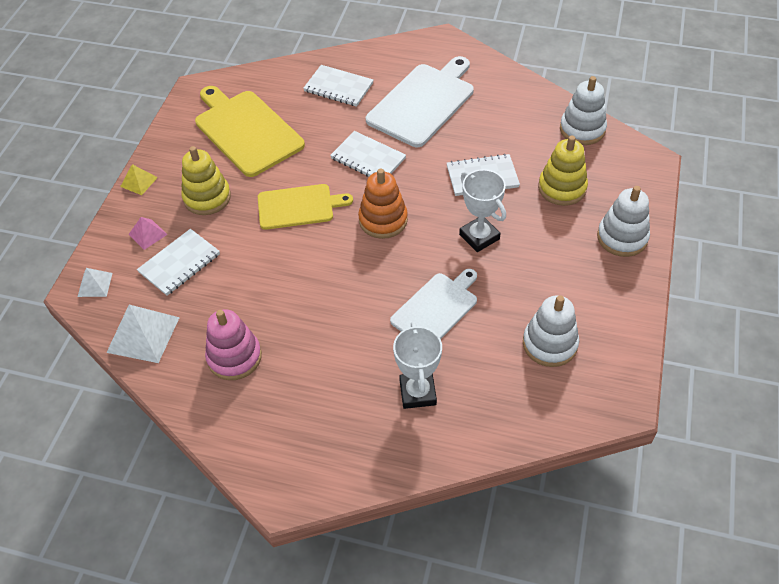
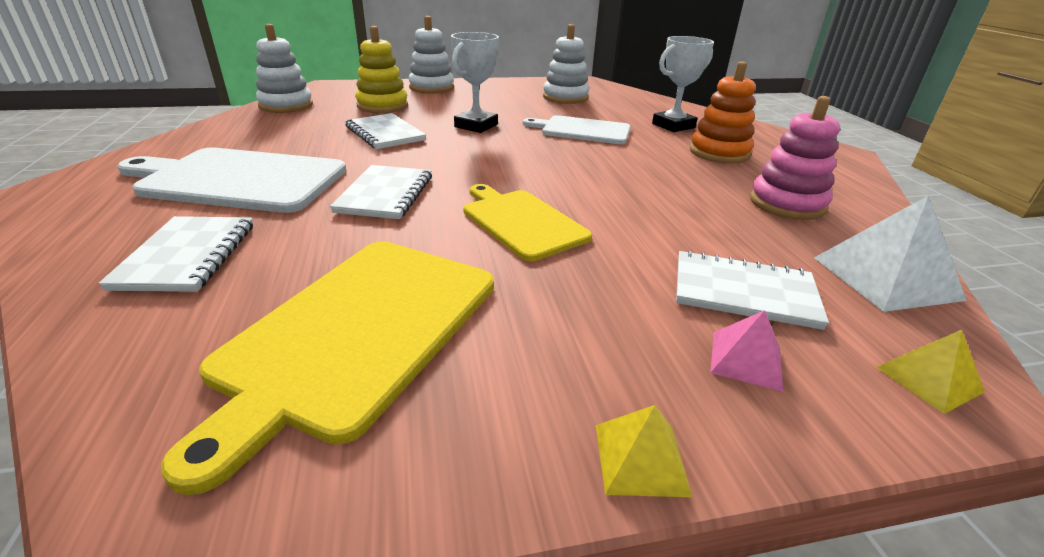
camera: 120 degrees left, 20 degrees down
(95, 284) = (929, 379): white pyramid -> yellow pyramid
(207, 197) = (584, 316): yellow stacking toy -> none
(383, 220) = (494, 167): orange stacking toy -> orange stacking toy (719, 153)

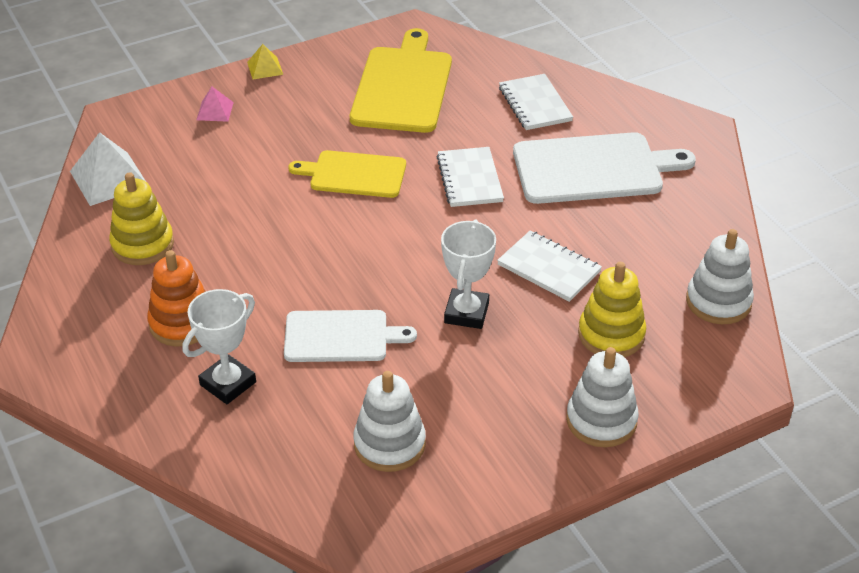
camera: 165 degrees right, 10 degrees up
(521, 222) = (354, 174): yellow cutting board -> yellow cutting board turned 150 degrees clockwise
(744, 292) = (205, 148): white notebook -> none
(787, 204) = (142, 244): pink stacking toy -> yellow stacking toy
(929, 379) = (129, 119): yellow pyramid -> none

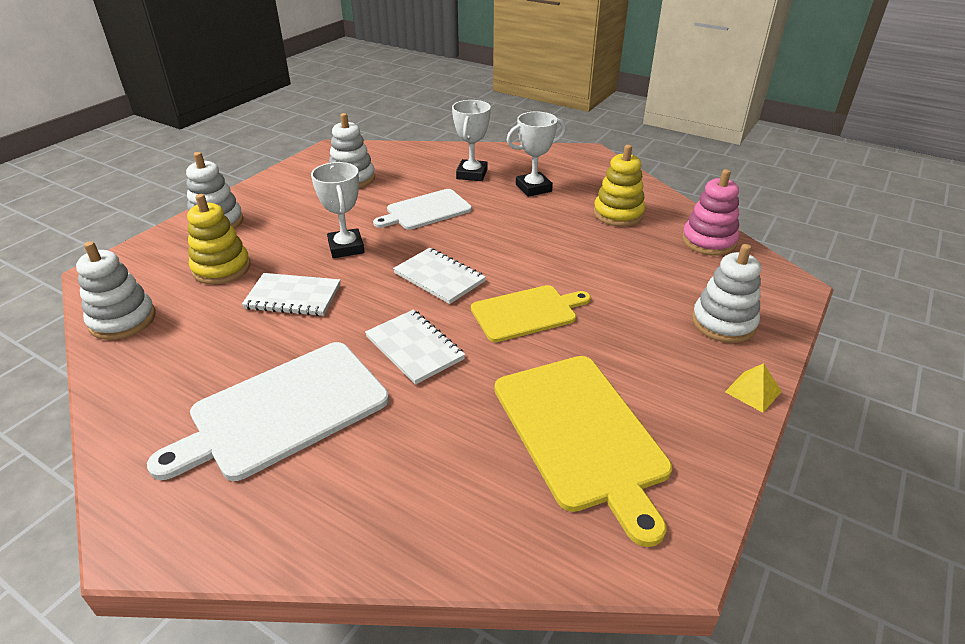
camera: 150 degrees right, 5 degrees down
(109, 178) = (708, 241): white pyramid -> pink stacking toy
(182, 323) = (533, 188): orange stacking toy -> white trophy
(215, 111) = (723, 323): pink pyramid -> white stacking toy
(535, 104) = (398, 479): white notebook -> white notebook (439, 277)

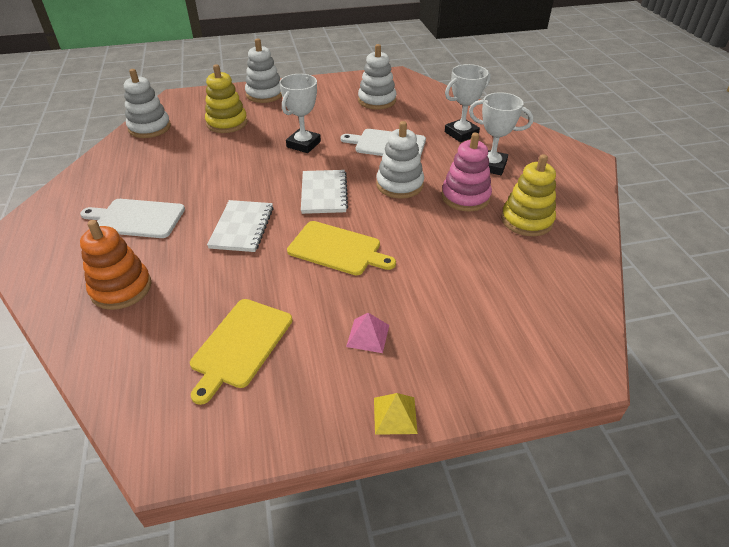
camera: 45 degrees right, 5 degrees up
(283, 410) = (136, 218): white cutting board -> white cutting board, size x0.64
(293, 296) = (233, 159): white notebook -> none
(390, 478) = (121, 288): none -> orange stacking toy
(581, 434) = (240, 345): yellow cutting board -> yellow cutting board, size x0.64
(653, 356) = (368, 335): none -> pink pyramid
(708, 241) = (570, 286): pink stacking toy -> pink stacking toy (465, 197)
(723, 323) = (464, 353): white stacking toy -> white stacking toy (399, 185)

